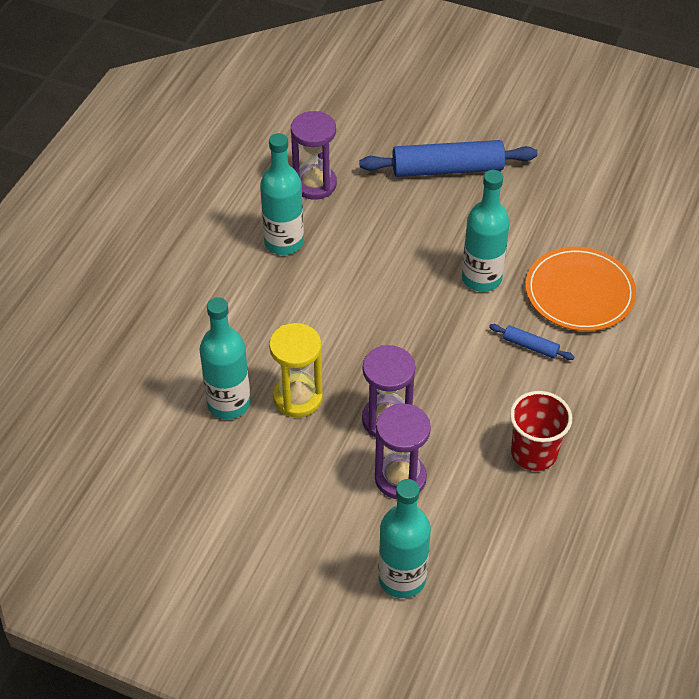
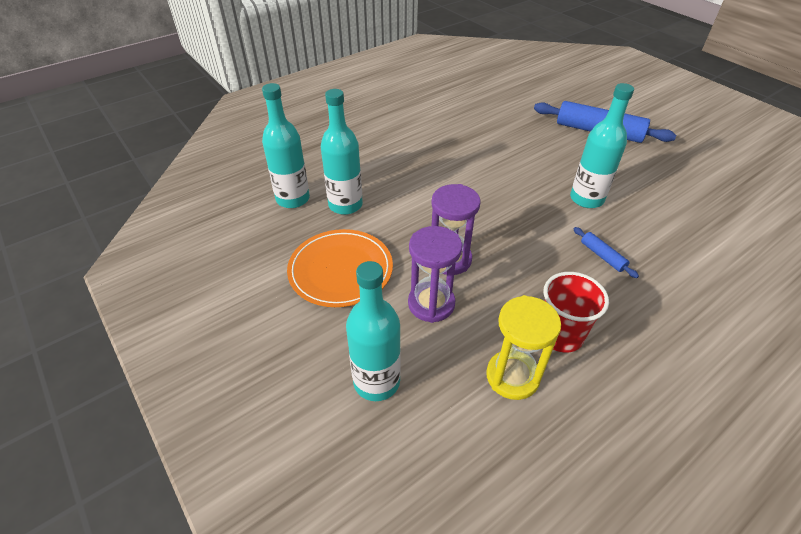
camera: 30 degrees right, 5 degrees down
(284, 242) = (454, 134): turquoise bottle -> turquoise bottle (293, 199)
(298, 398) = (395, 220): yellow hourglass -> yellow hourglass (512, 376)
(315, 184) = (498, 112): purple hourglass -> none
(579, 292) = (667, 236): orange plate -> orange plate (340, 270)

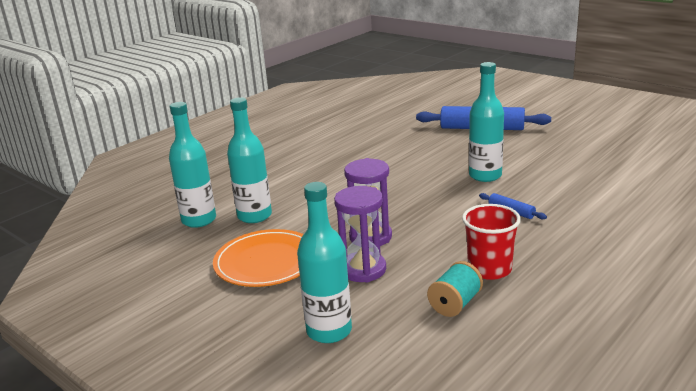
camera: 10 degrees left, 20 degrees down
(512, 376) = (455, 304): yellow hourglass -> turquoise spool

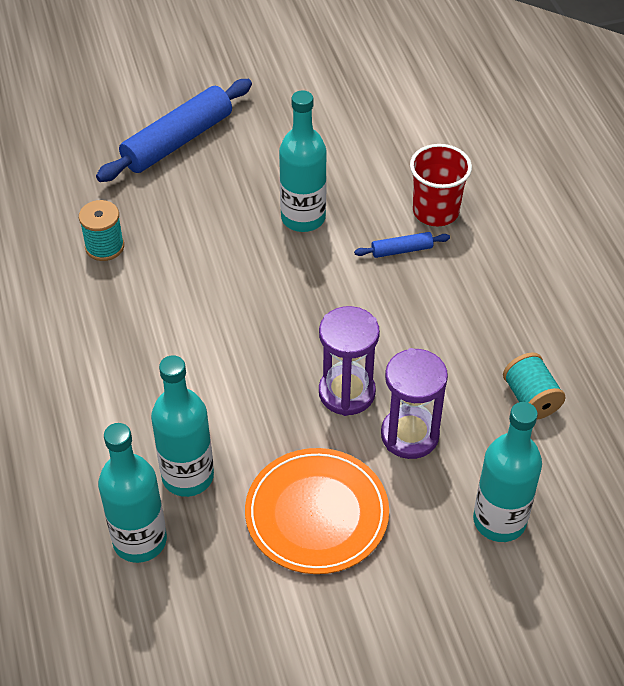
camera: 60 degrees left, 25 degrees up
(381, 141) = (104, 247): none -> turquoise spool
(489, 269) = (494, 337): red cup -> red cup (435, 211)

